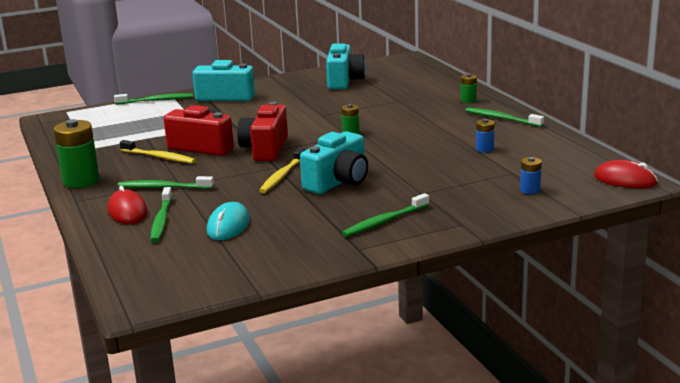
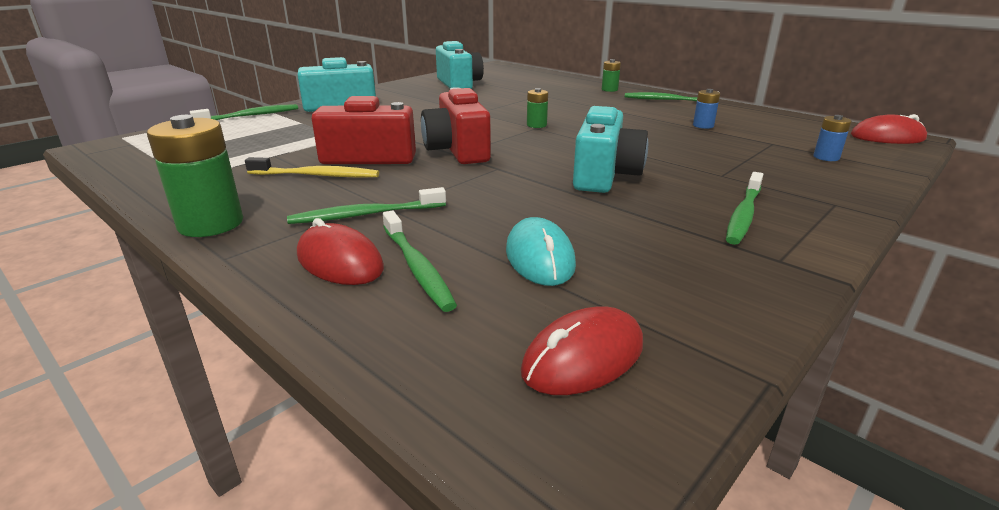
camera: 25 degrees left, 5 degrees up
(191, 270) = (583, 357): none -> red mouse
(282, 175) = (522, 177): yellow toothbrush -> none

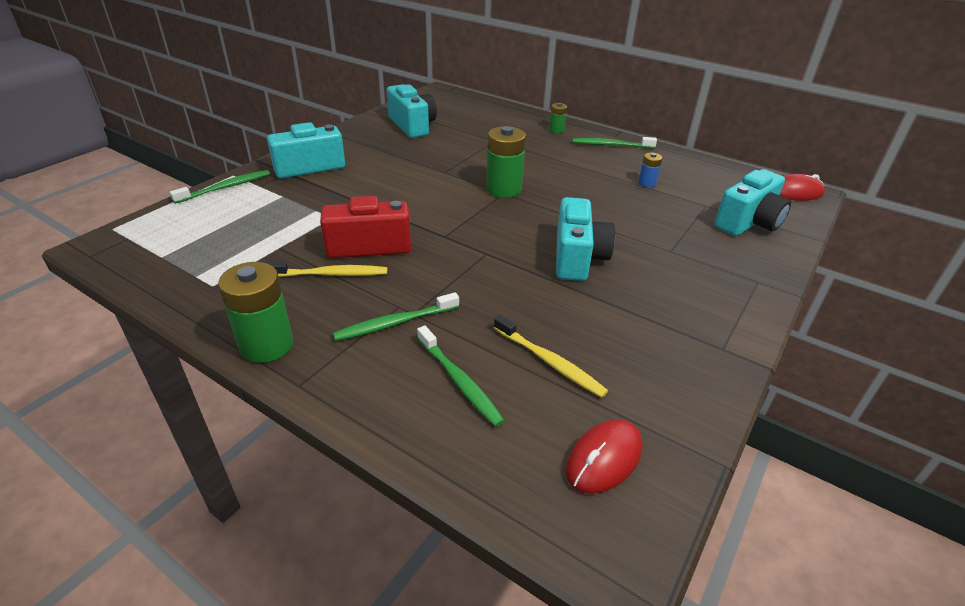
camera: 10 degrees left, 10 degrees up
(340, 262) = (396, 380): red mouse -> none
(457, 150) = (444, 231): red camera -> none
(536, 125) = (503, 189): green battery -> green battery, size x1.95
(539, 257) = (549, 362): turquoise mouse -> yellow toothbrush
(743, 215) = (692, 300): green toothbrush -> none
(826, 157) = (748, 222): blue battery -> turquoise camera

